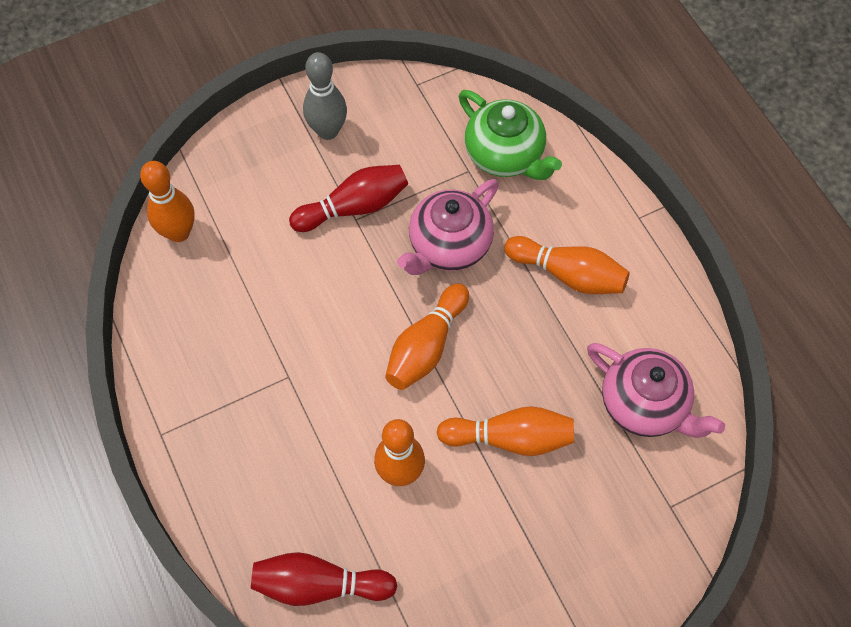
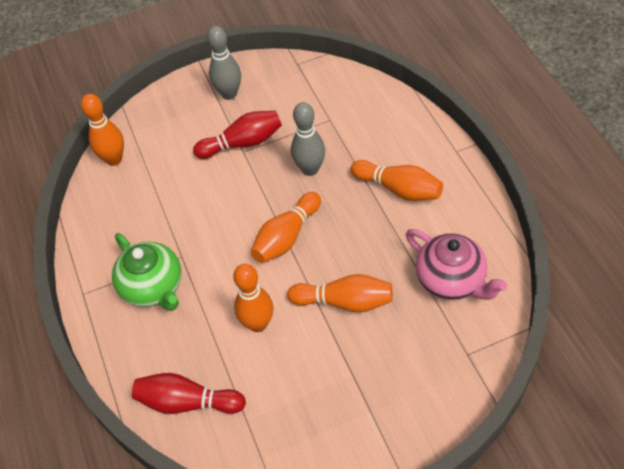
camera: 10 degrees right, 10 degrees down
(448, 246) = (310, 169): pink teapot -> grey bowling pin
(505, 155) = (358, 109): green teapot -> green teapot (153, 287)

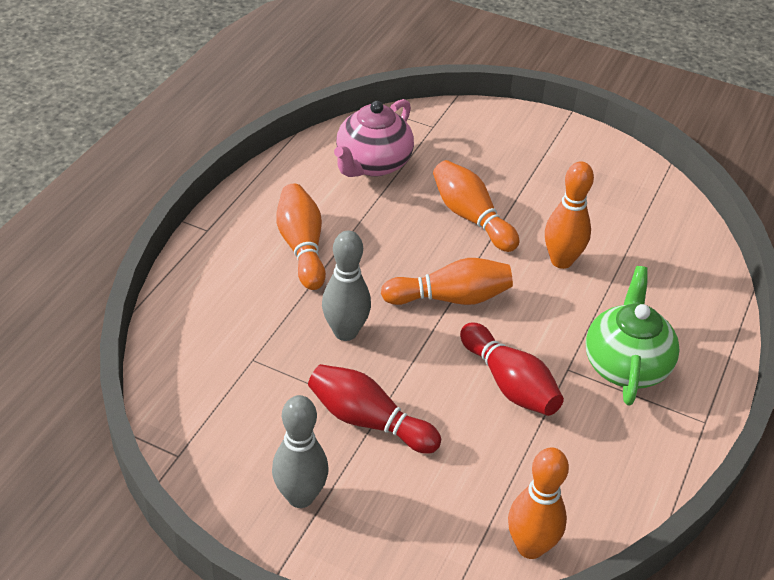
camera: 140 degrees left, 10 degrees down
(187, 402) = (682, 260): red bowling pin -> red bowling pin (509, 383)
(451, 280) = (372, 164): pink teapot -> pink teapot turned 150 degrees counterclockwise

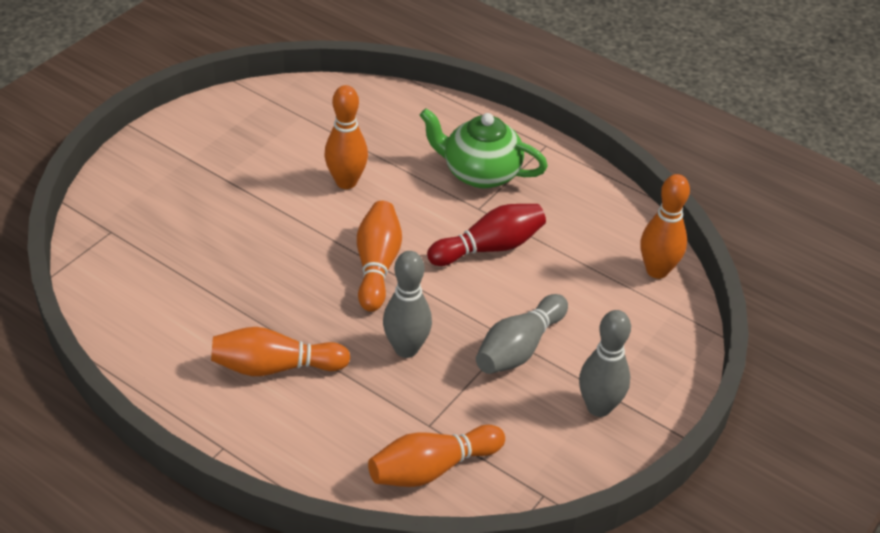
camera: 80 degrees left, 0 degrees up
(368, 421) = (519, 348): red bowling pin -> grey bowling pin
(372, 164) = (158, 290): pink teapot -> none
(471, 217) = (268, 230): orange bowling pin -> orange bowling pin (432, 468)

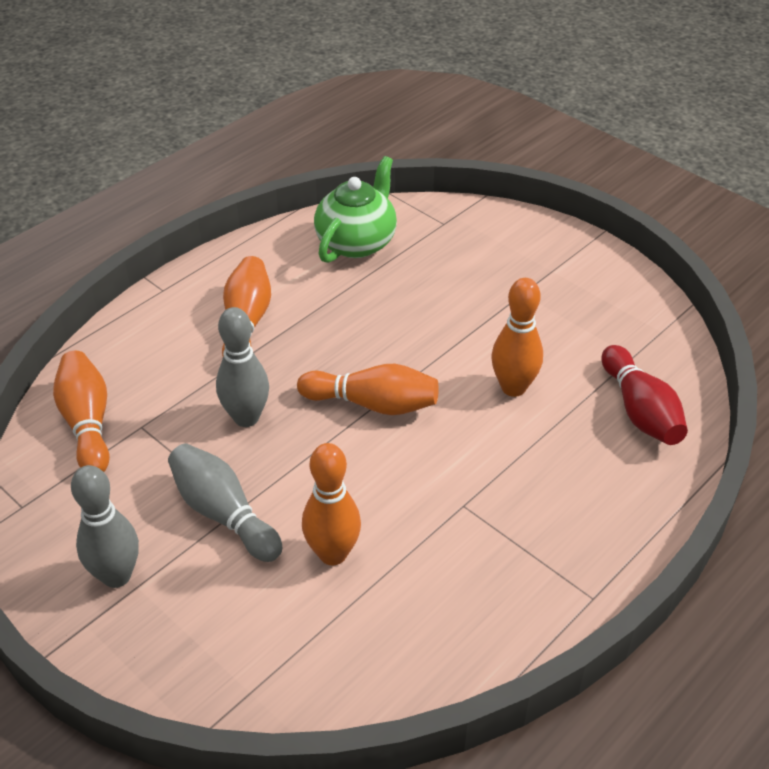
camera: 100 degrees right, 0 degrees up
(480, 173) = (530, 514): green teapot -> green teapot (357, 242)
(489, 247) = (391, 507): red bowling pin -> red bowling pin (640, 411)
(657, 270) = (326, 688): orange bowling pin -> orange bowling pin (333, 554)

